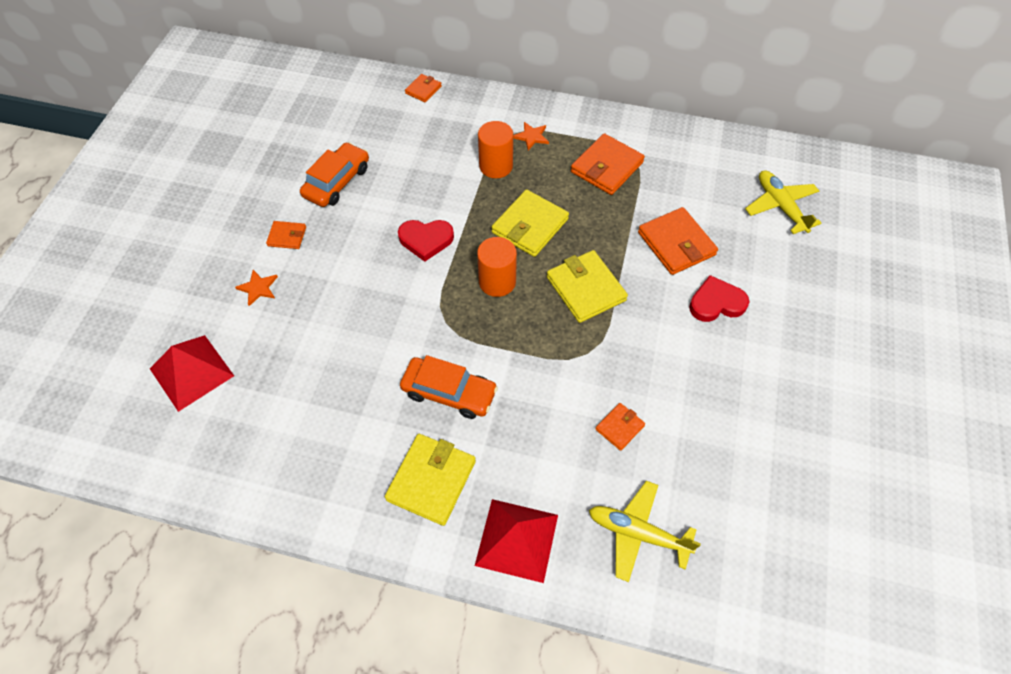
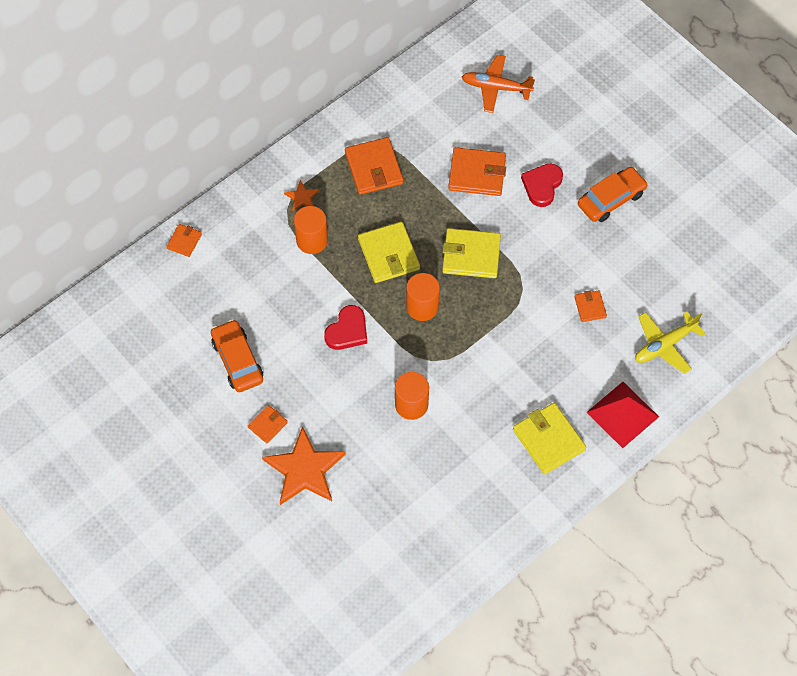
camera: 55 degrees left, 5 degrees up
(191, 372) = (350, 550): red pyramid -> none
(258, 288) = (304, 469): orange star -> orange star, size x2.18
(385, 332) = (411, 404): none -> orange cylinder
(423, 90) = (184, 241): orange wallet -> orange wallet turned 45 degrees clockwise
(449, 392) = (491, 391): orange car -> orange car (611, 199)
(780, 206) = (495, 87): yellow plane -> orange plane

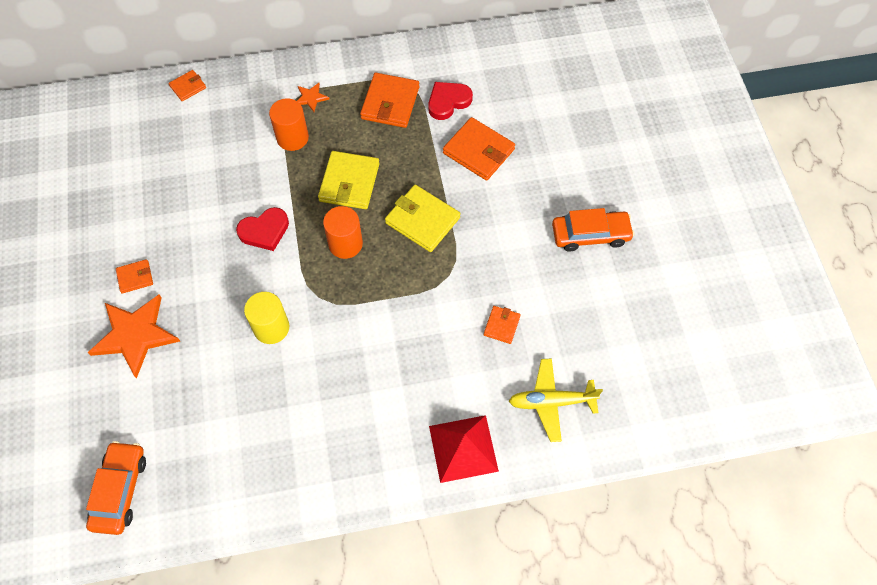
camera: 30 degrees right, 0 degrees up
(237, 360) = (154, 207): orange car -> orange car (120, 490)
(411, 404) = (271, 328): orange cylinder -> yellow cylinder
(495, 87) = (548, 85): orange plane -> none
(542, 186) = (532, 190): red heart -> red heart (448, 101)
(548, 440) = (373, 433): yellow wallet -> none

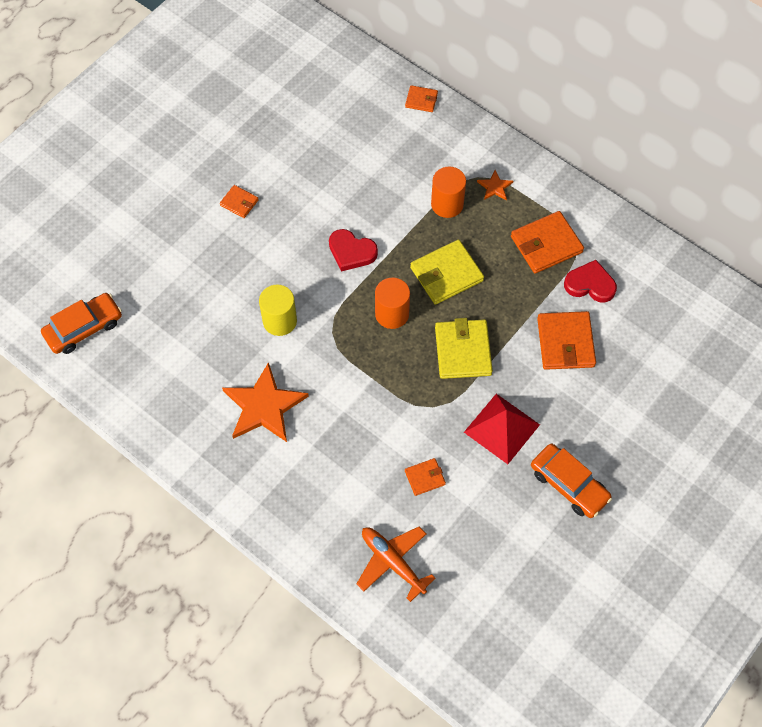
camera: 50 degrees right, 0 degrees up
(135, 335) = (197, 241): orange star -> orange star (264, 406)
(463, 448) = (300, 526): red pyramid -> red pyramid (501, 428)
(551, 402) = (392, 562): yellow plane -> orange plane

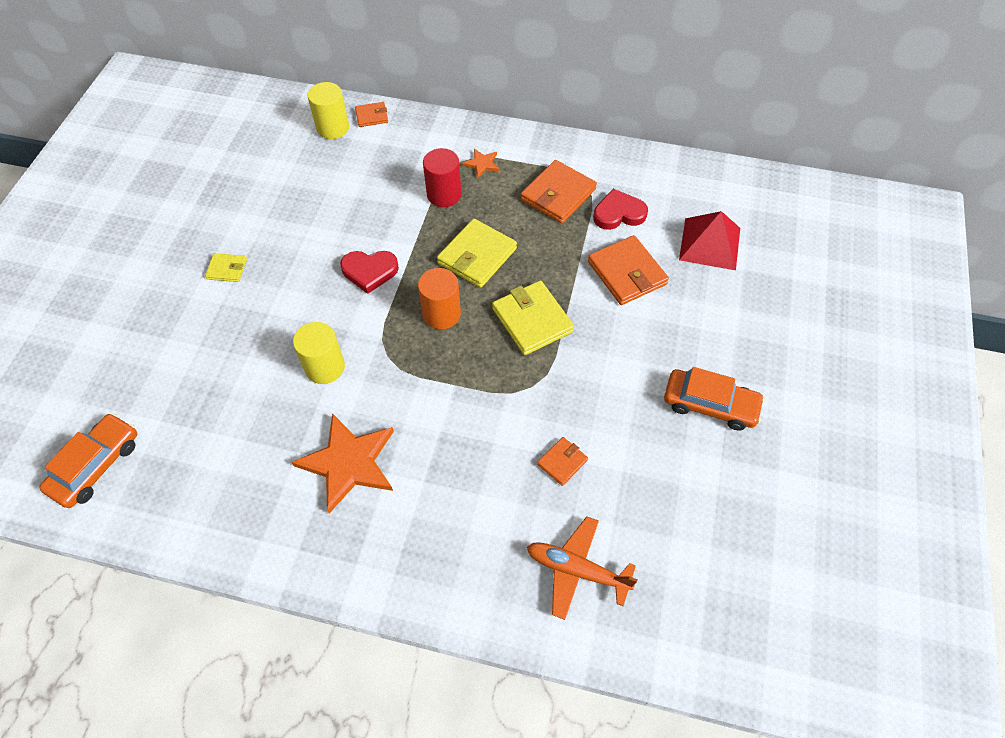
camera: 25 degrees left, 5 degrees down
(239, 203) = (227, 269): orange wallet -> yellow wallet
(382, 99) = (333, 128): none -> yellow cylinder
(447, 204) = (444, 194): orange cylinder -> red cylinder
(501, 428) = (612, 378): red pyramid -> red pyramid (709, 243)

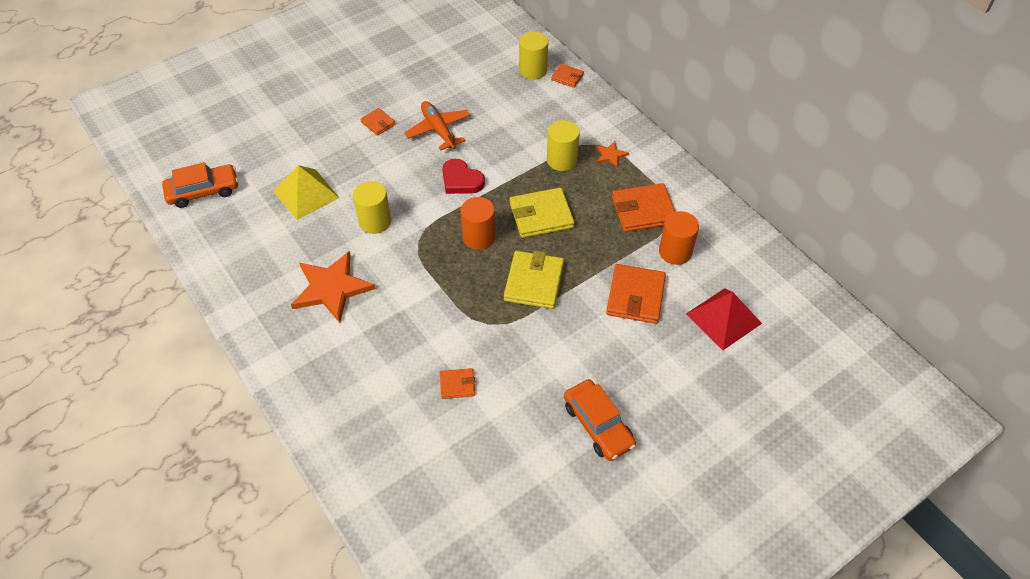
camera: 40 degrees right, 5 degrees down
(222, 389) = (306, 194): none -> yellow pyramid
(227, 269) = (378, 123): yellow wallet -> orange wallet
(444, 194) = (562, 160): red cylinder -> yellow cylinder
(577, 570) = (397, 455): orange plane -> orange plane (438, 130)
(618, 213) = (675, 252): red heart -> orange cylinder

